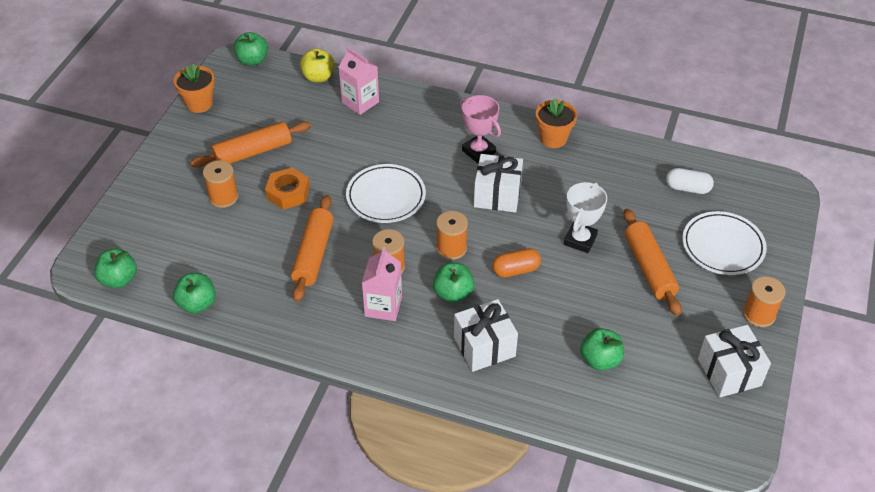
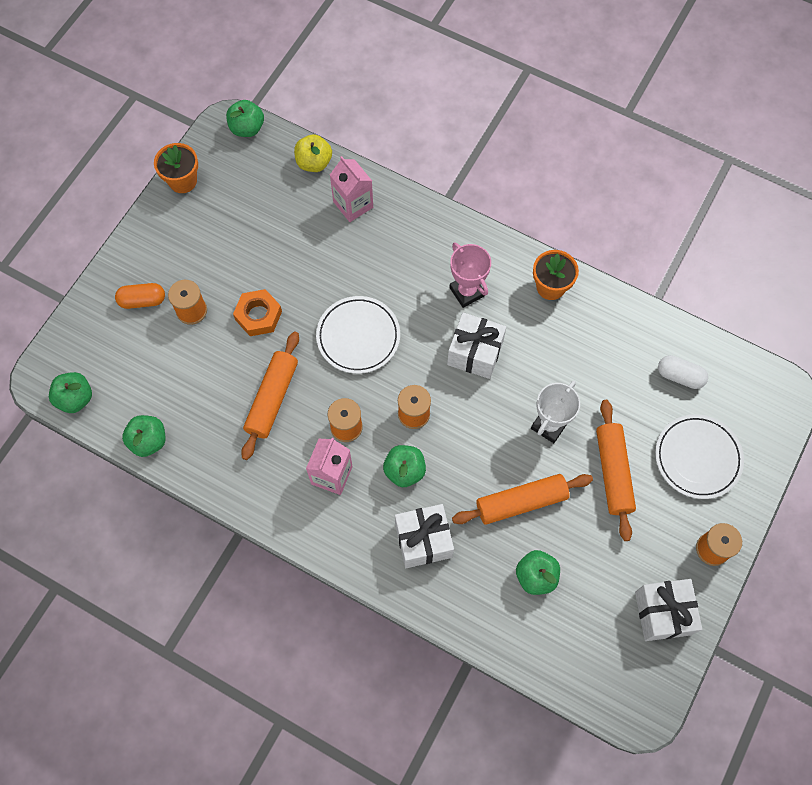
camera: 10 degrees right, 20 degrees up
(253, 152) = (230, 256): orange rolling pin -> orange rolling pin (521, 502)
(516, 270) = (474, 452): orange capsule -> orange capsule (142, 300)

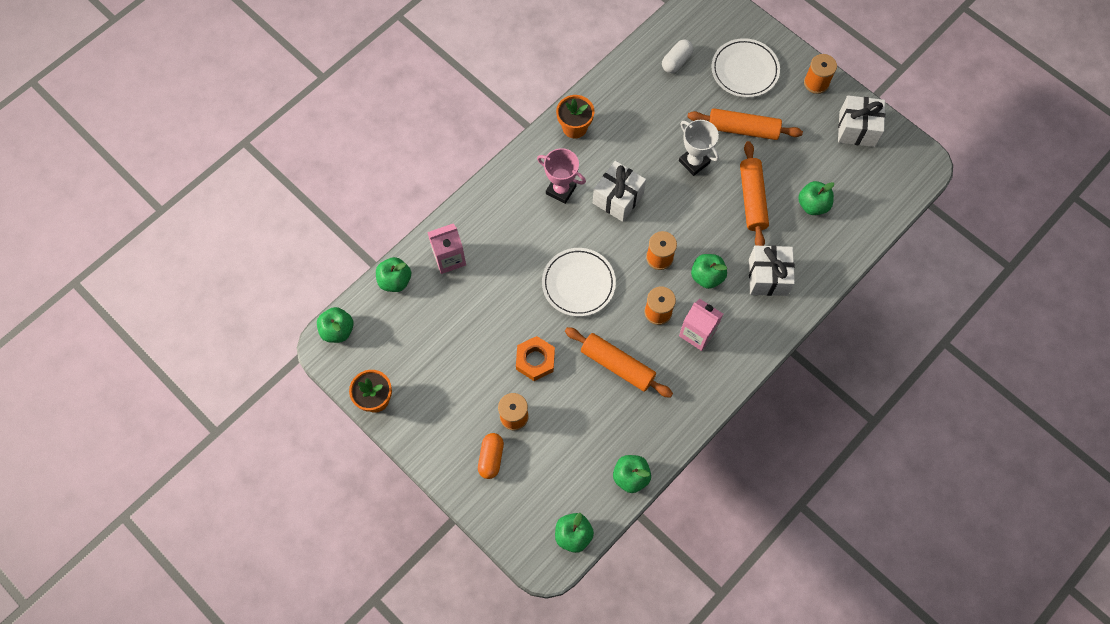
camera: 75 degrees left, 0 degrees up
(314, 162) = (395, 281): yellow apple -> green apple
(467, 292) = (561, 190): pink trophy -> pink trophy turned 45 degrees clockwise

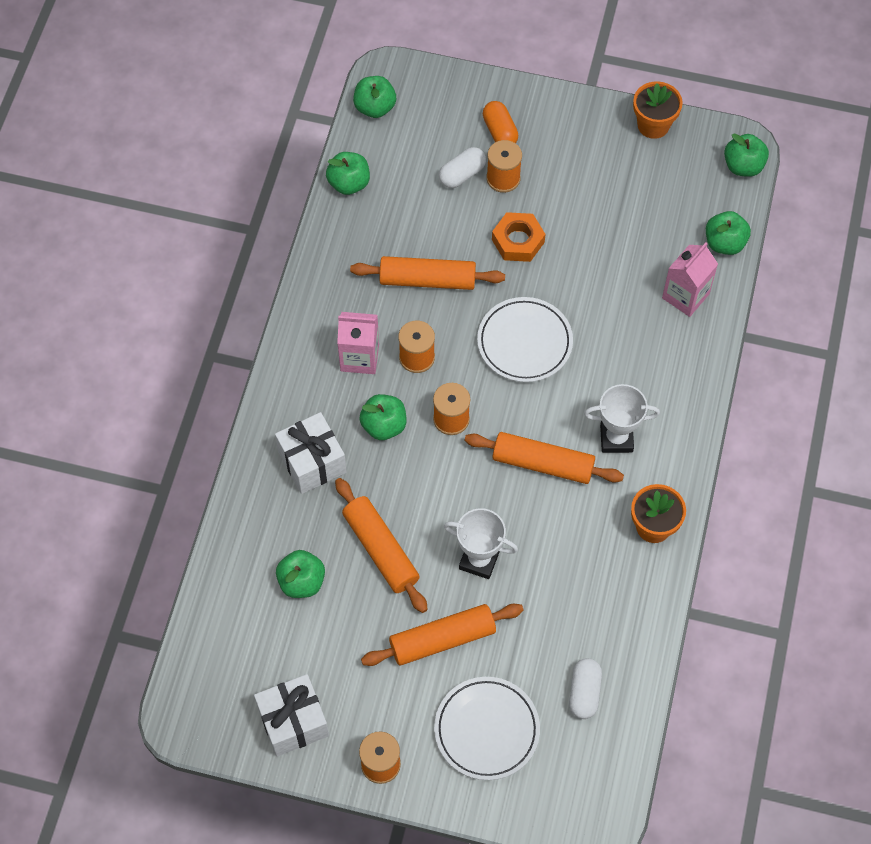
camera: 150 degrees right, 5 degrees down
(542, 437) = (462, 174): none -> white capsule
(561, 190) = (616, 438): pink trophy -> white trophy
(618, 198) = (542, 464): white gift -> orange rolling pin

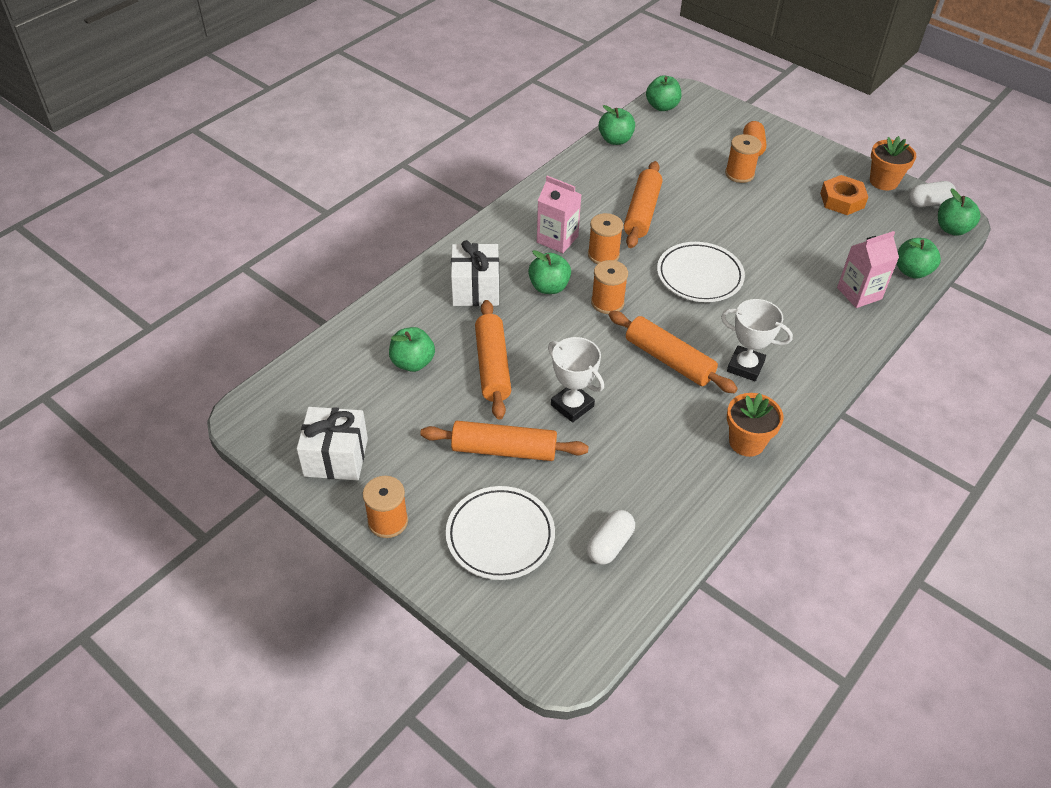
camera: 25 degrees right, 15 degrees down
(427, 280) = (641, 212): orange rolling pin -> orange rolling pin turned 75 degrees clockwise
(462, 174) = (707, 162): white capsule -> white capsule (928, 203)
(518, 241) = (730, 213): orange nut -> orange nut (842, 200)

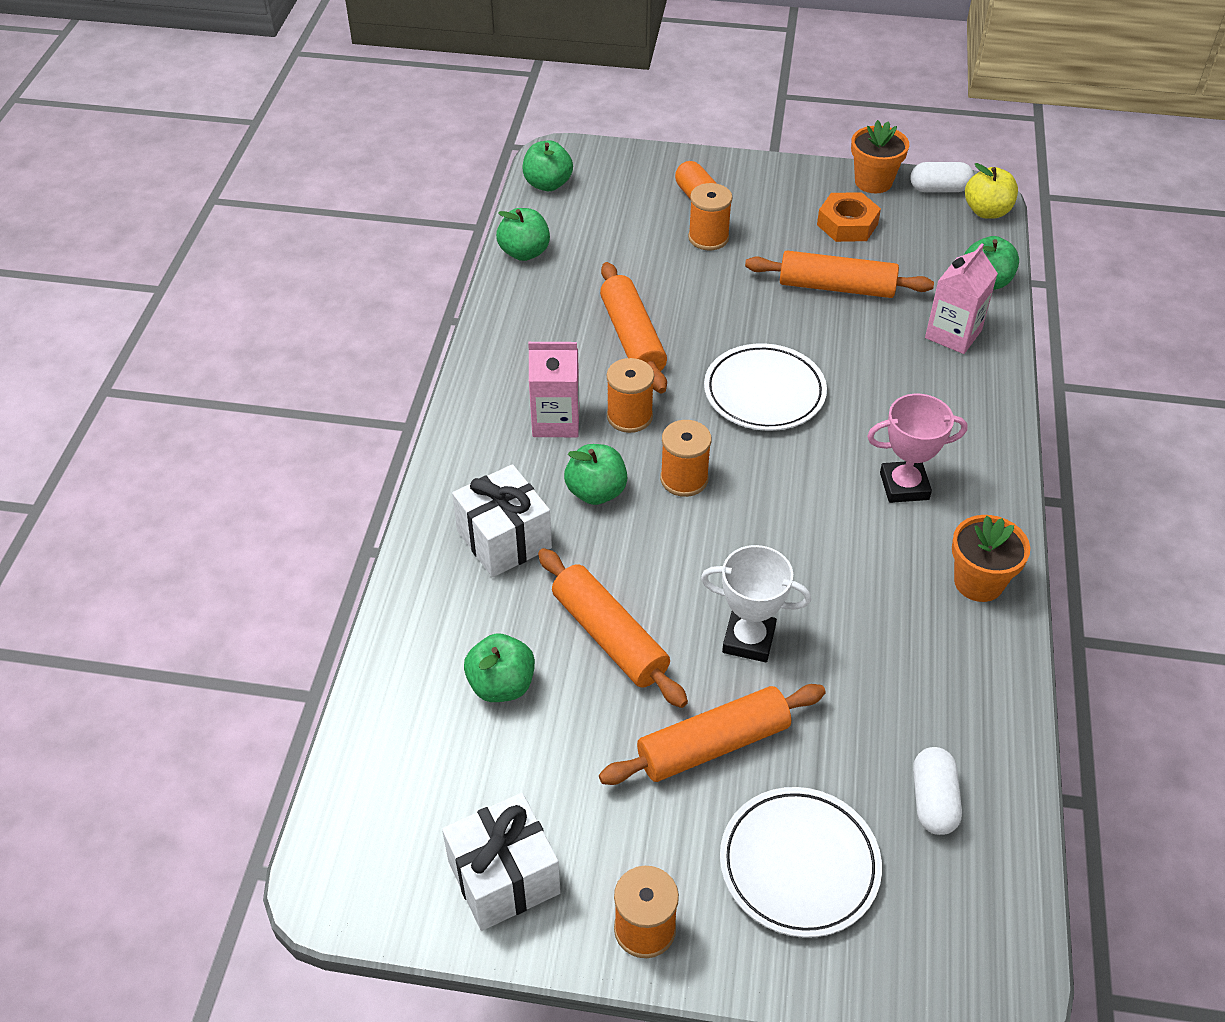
camera: 30 degrees left, 0 degrees up
(669, 360) = (814, 521): orange rolling pin -> orange rolling pin (836, 287)
(745, 366) = (904, 486): white trophy -> pink trophy
(928, 203) = (939, 189): white capsule -> white capsule turned 45 degrees clockwise
(952, 229) = (987, 211): green apple -> yellow apple

